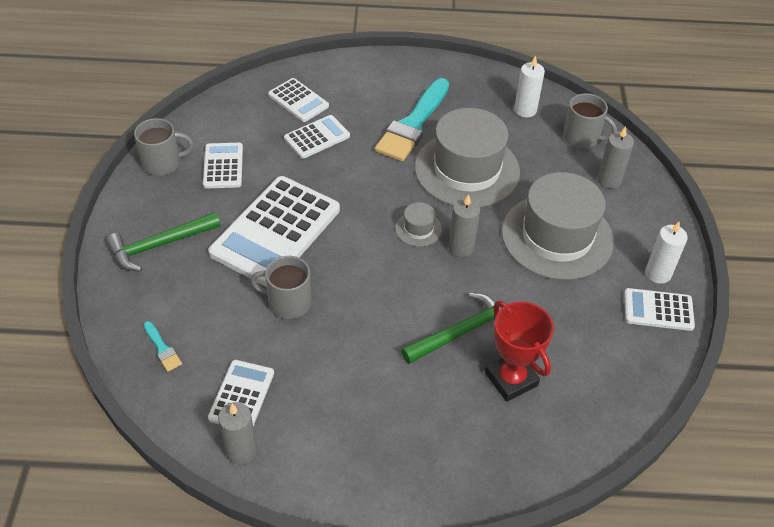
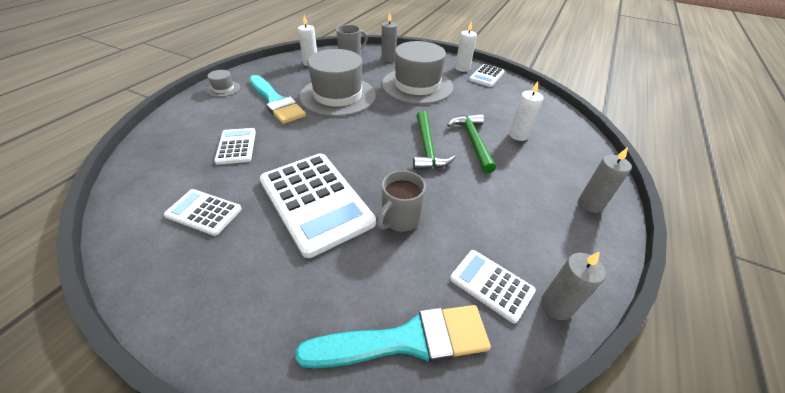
camera: 65 degrees left, 5 degrees down
(159, 245) = (259, 299): green hammer -> green hammer (427, 148)
(162, 349) = (406, 340): turquoise brush -> turquoise brush, size x2.38
(163, 163) = (145, 260): grey mug -> none
(298, 100) = (184, 143): white calculator -> none
(418, 229) = (372, 130): grey hat -> grey hat (223, 89)
(461, 247) = (401, 119): grey candle -> grey candle (590, 204)
(511, 379) = (518, 135): red trophy -> white candle

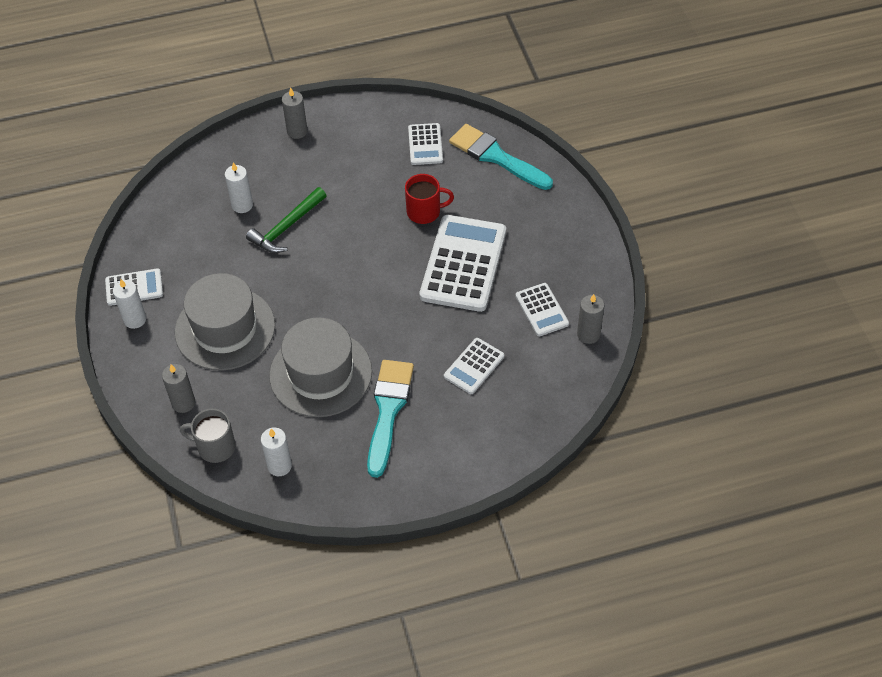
camera: 130 degrees left, 10 degrees up
(223, 89) = (420, 480): grey hat -> none
(400, 218) = (424, 212): grey mug -> red mug
(427, 148) = (330, 249): green hammer -> none
(556, 305) = (408, 115): grey candle -> grey candle (588, 334)

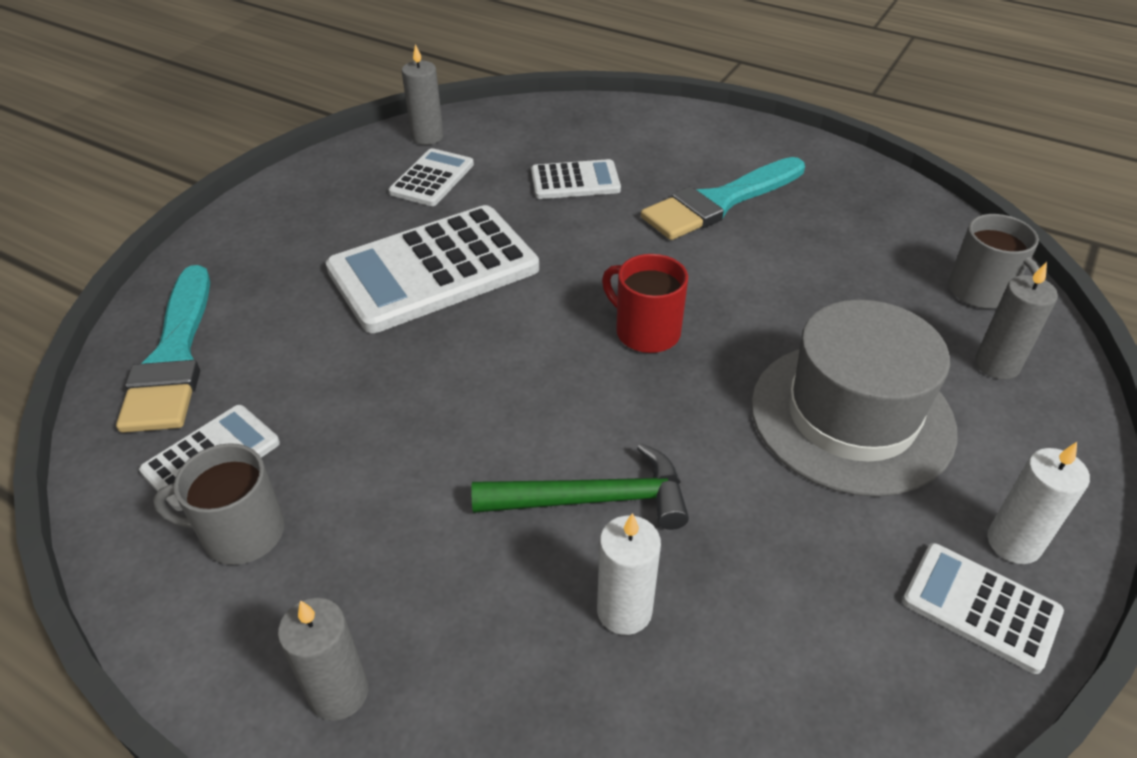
camera: 135 degrees left, 10 degrees down
(279, 466) = (905, 231): white candle -> none
(321, 373) = (761, 279): grey hat -> none
(380, 137) = (241, 533): none -> grey mug
(424, 212) = (375, 361): red mug -> red mug (646, 331)

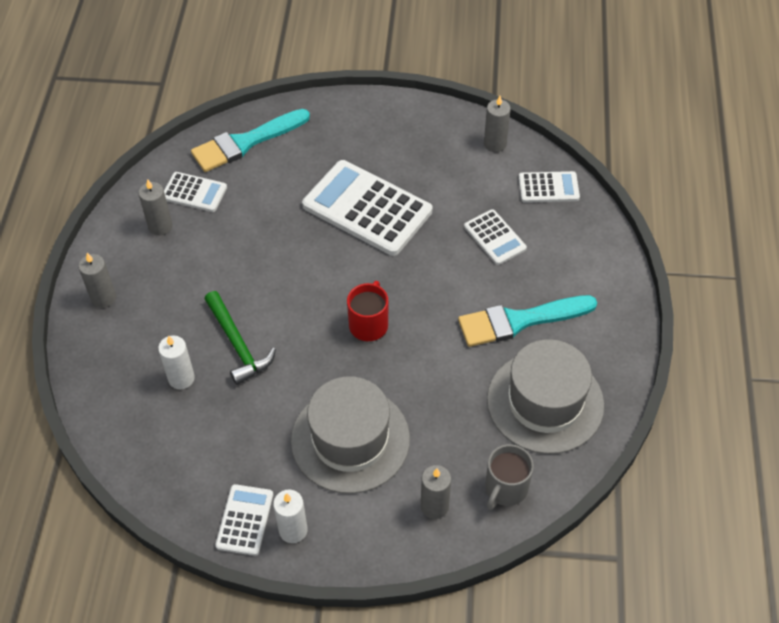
camera: 65 degrees right, 10 degrees up
(241, 533) = (160, 226): grey mug -> grey candle
(432, 178) = (451, 167): white calculator -> white calculator (548, 187)
(719, 202) = (519, 321): turquoise brush -> turquoise brush turned 45 degrees counterclockwise
(855, 221) = (545, 402): none -> grey hat

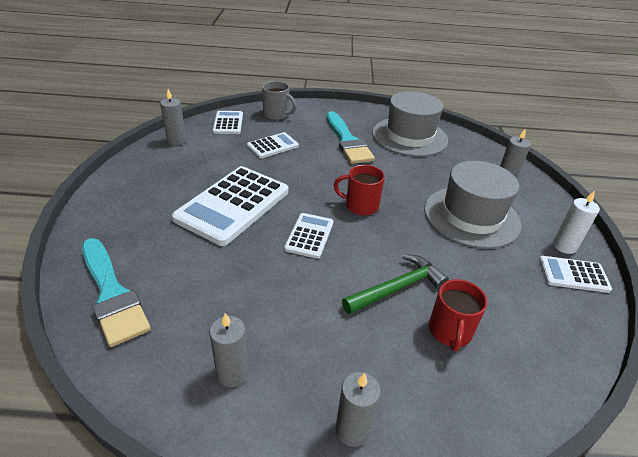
camera: 95 degrees left, 15 degrees down
(181, 378) = (450, 331): white candle -> red mug
(194, 192) = (181, 340): white calculator -> white calculator (309, 236)
(505, 488) = (478, 153): grey mug -> grey mug (277, 115)

